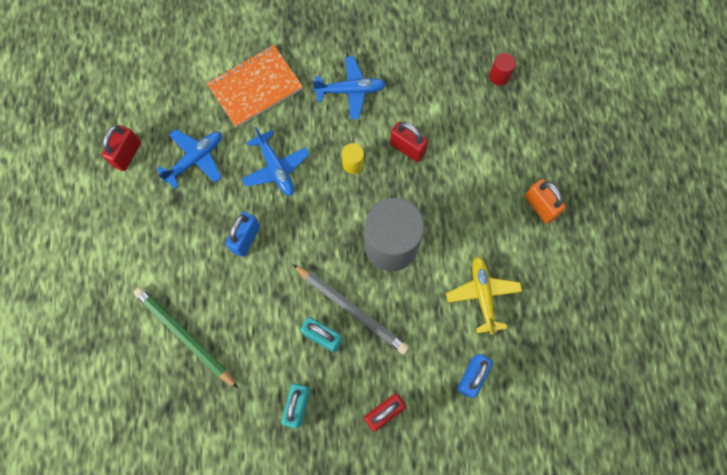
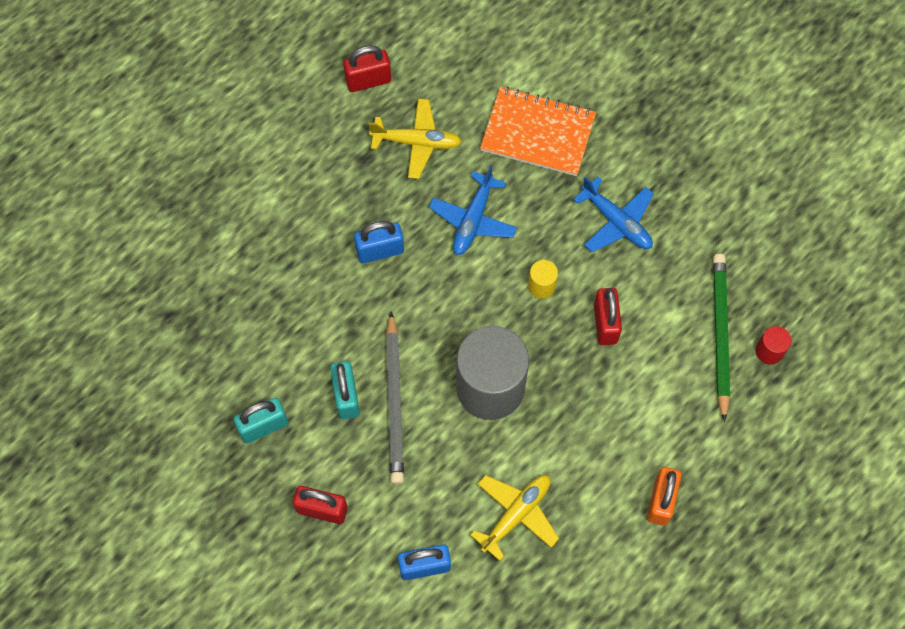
camera: 50 degrees right, 5 degrees down
(185, 336) = (244, 275): green pencil -> green pencil (720, 334)
(195, 159) = (417, 142): blue plane -> yellow plane

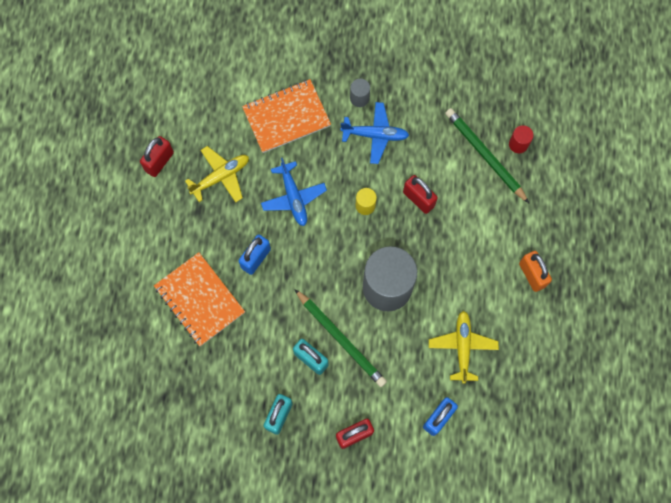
camera: 40 degrees left, 5 degrees up
(288, 247) = (200, 300): none -> orange notebook
(394, 401) = (340, 339): grey pencil -> green pencil
(633, 171) = (359, 98): none -> grey cylinder

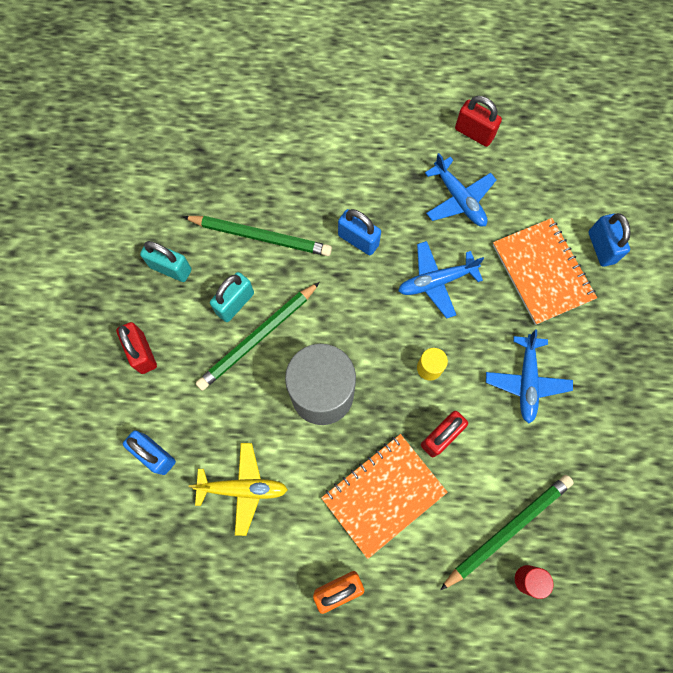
camera: 90 degrees right, 0 degrees up
(200, 300) = (308, 181): orange notebook -> orange notebook (383, 495)
(221, 177) = (459, 199): yellow plane -> blue plane
(251, 340) = (260, 236): none -> green pencil
(266, 72) = (601, 247): none -> blue padlock
(359, 98) = (577, 361): grey cylinder -> none

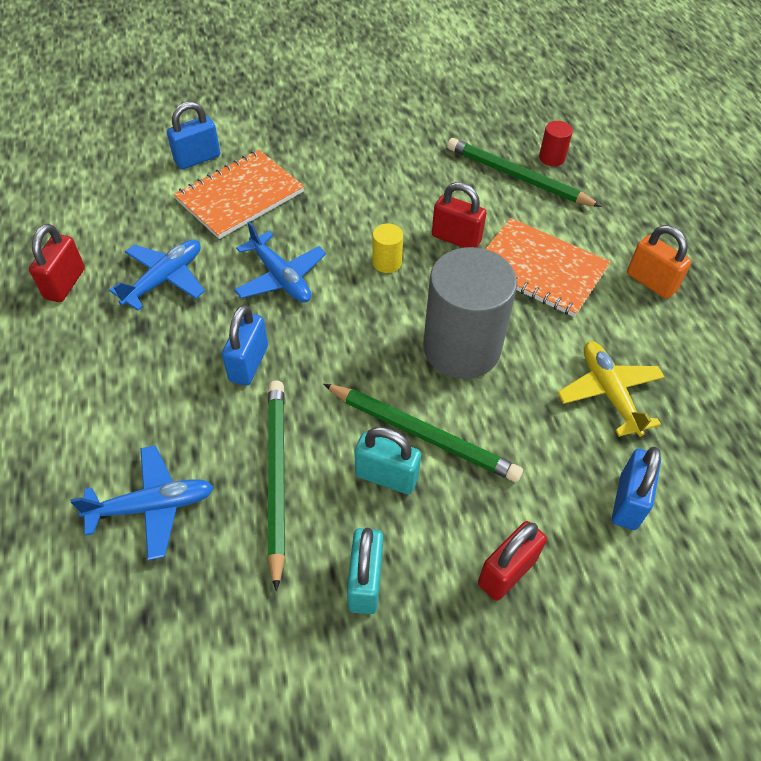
camera: 110 degrees left, 20 degrees down
(526, 381) = (367, 188): blue plane -> blue plane (153, 506)

